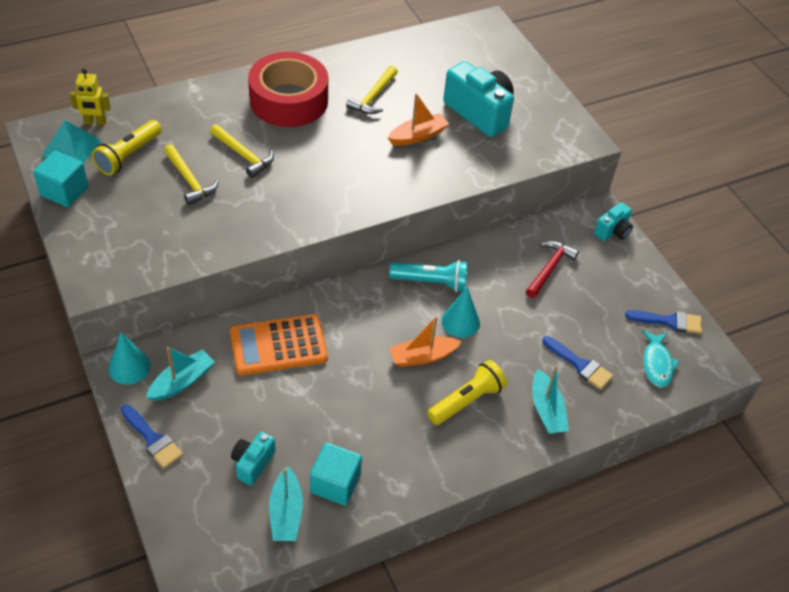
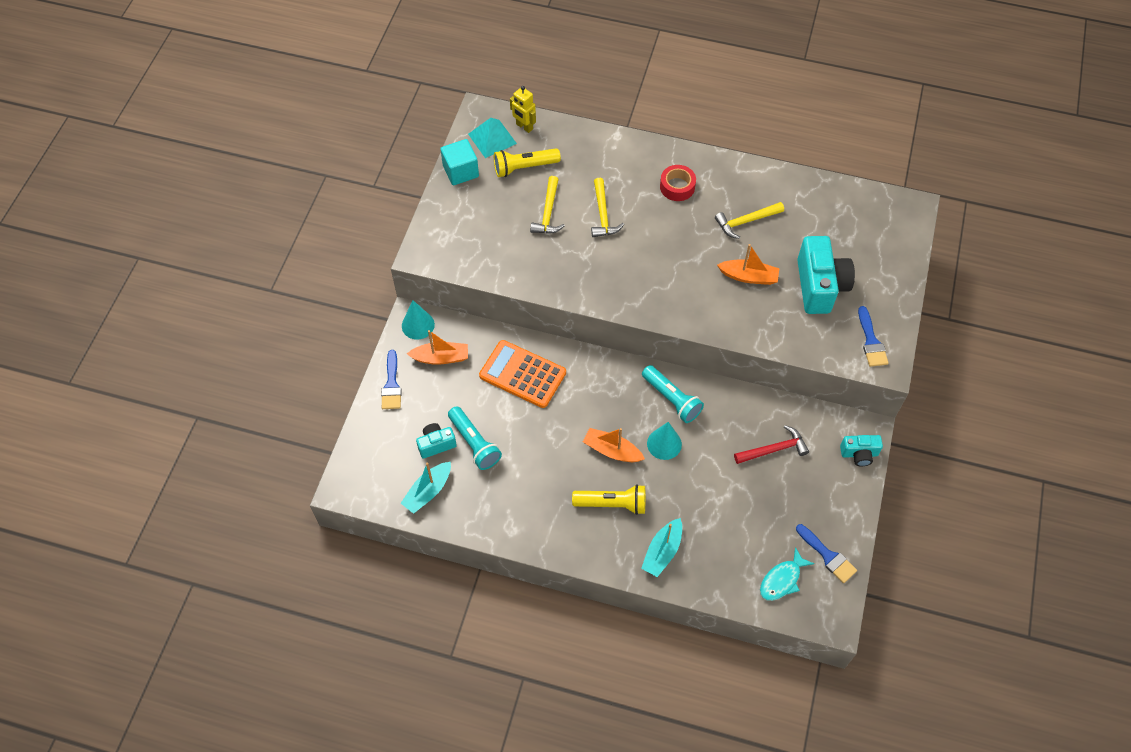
camera: 45 degrees right, 10 degrees up
(182, 381) = (441, 357): turquoise boat -> orange boat
(289, 100) = (677, 187): red tape -> red tape, size x0.49
(290, 436) = (474, 443): none -> turquoise flashlight
(335, 483) = (474, 495): turquoise cube -> none
(580, 365) = (721, 538): blue brush -> blue brush (871, 341)

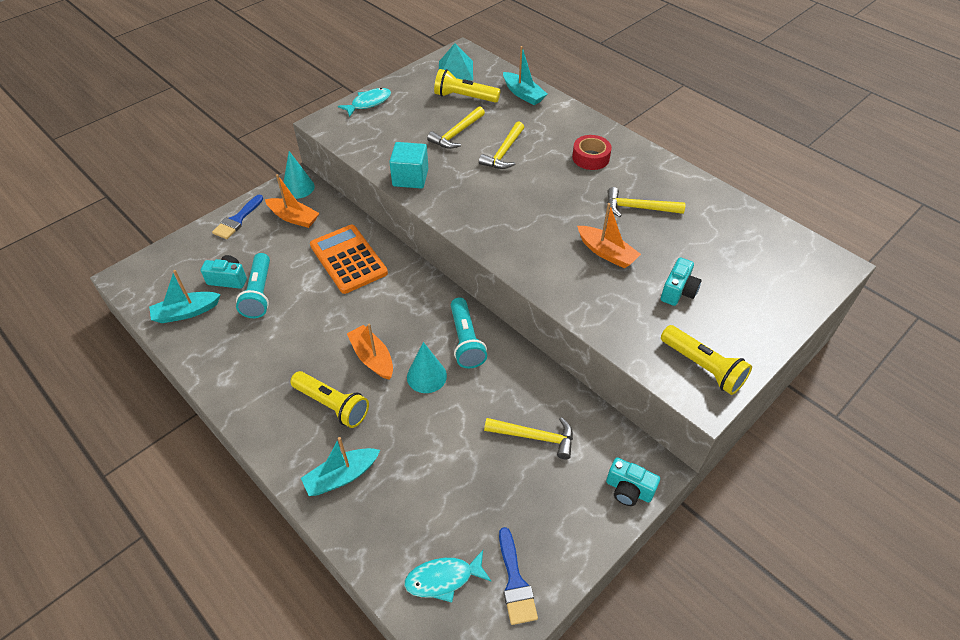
camera: 30 degrees right, 10 degrees down
(442, 214) = (368, 103): none -> turquoise fish
(460, 171) = (410, 82): turquoise cube -> turquoise cube (410, 177)
(524, 127) = (489, 72): yellow robot -> none
(573, 140) = (523, 94): none -> turquoise boat
(774, 449) = (535, 437): red hammer -> yellow hammer
(819, 286) = (678, 291): turquoise camera -> turquoise camera, size x0.53
(871, 341) = (702, 367): blue brush -> yellow flashlight

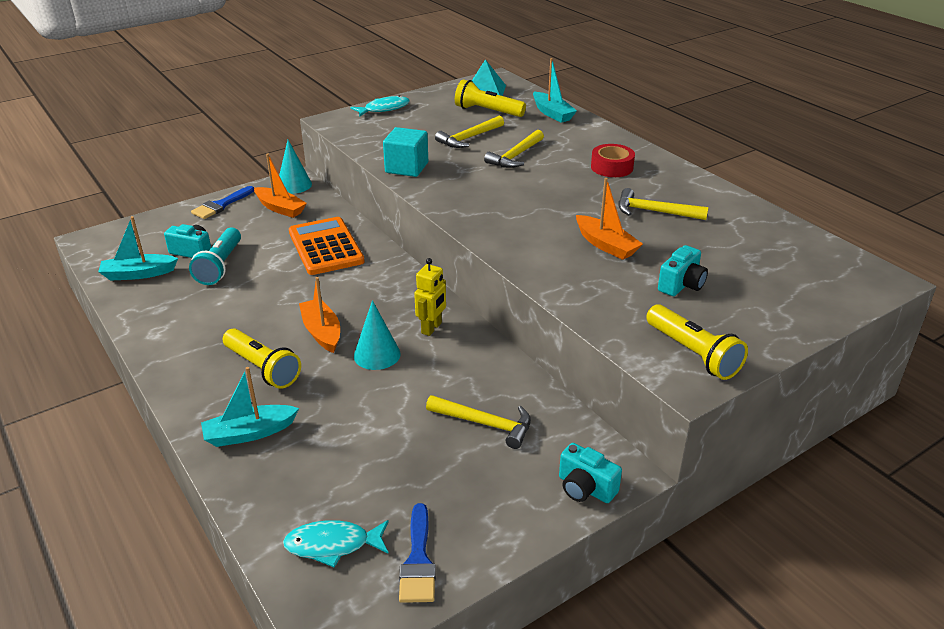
camera: 10 degrees right, 15 degrees down
(465, 340) = (432, 328): turquoise flashlight -> yellow robot

